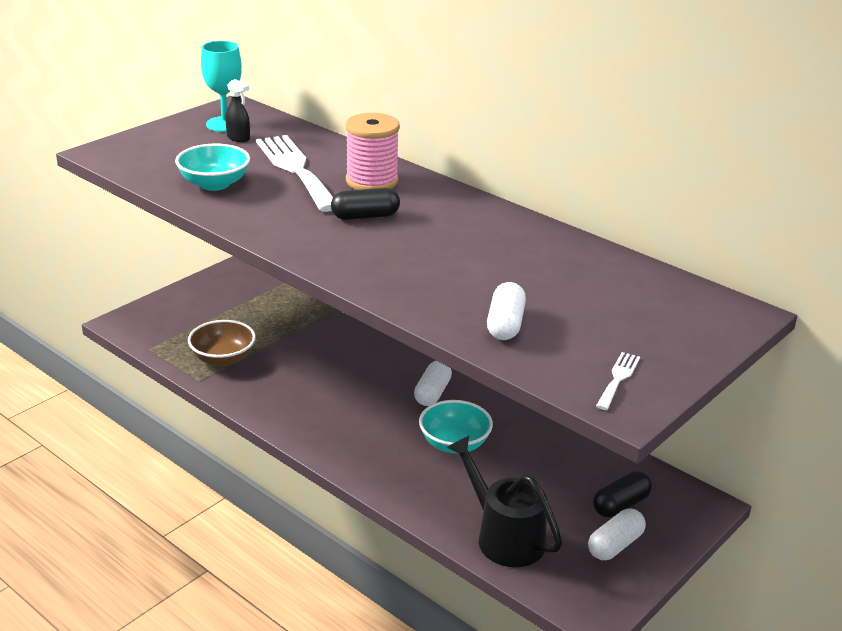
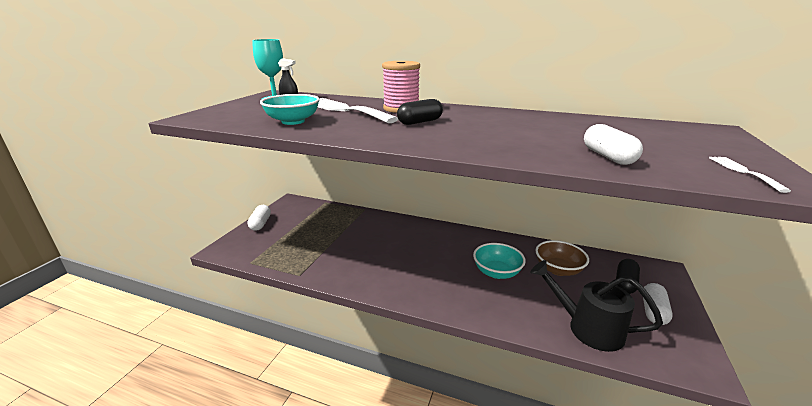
camera: 20 degrees left, 5 degrees down
(223, 359) = (308, 256): brown bowl -> brown bowl (558, 269)
(432, 393) = (456, 245): white capsule -> white capsule (260, 223)

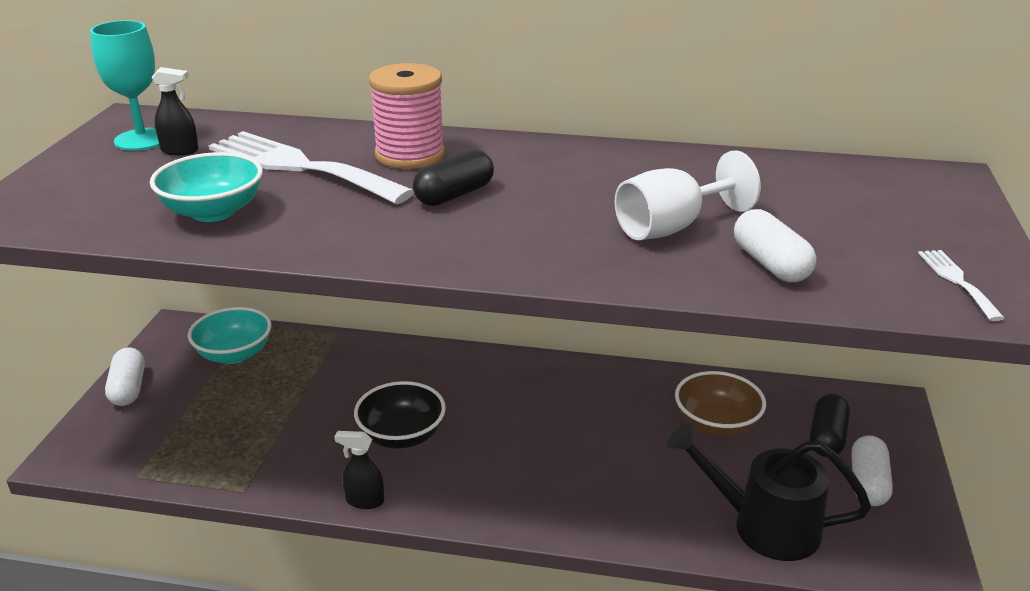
camera: 10 degrees left, 5 degrees up
(359, 287) = (364, 501): none -> black spray bottle
(385, 257) = (402, 435): none -> black bowl
(496, 272) = (610, 442): turquoise bowl -> turquoise bowl (234, 354)
(543, 139) = (671, 228): none -> white goblet

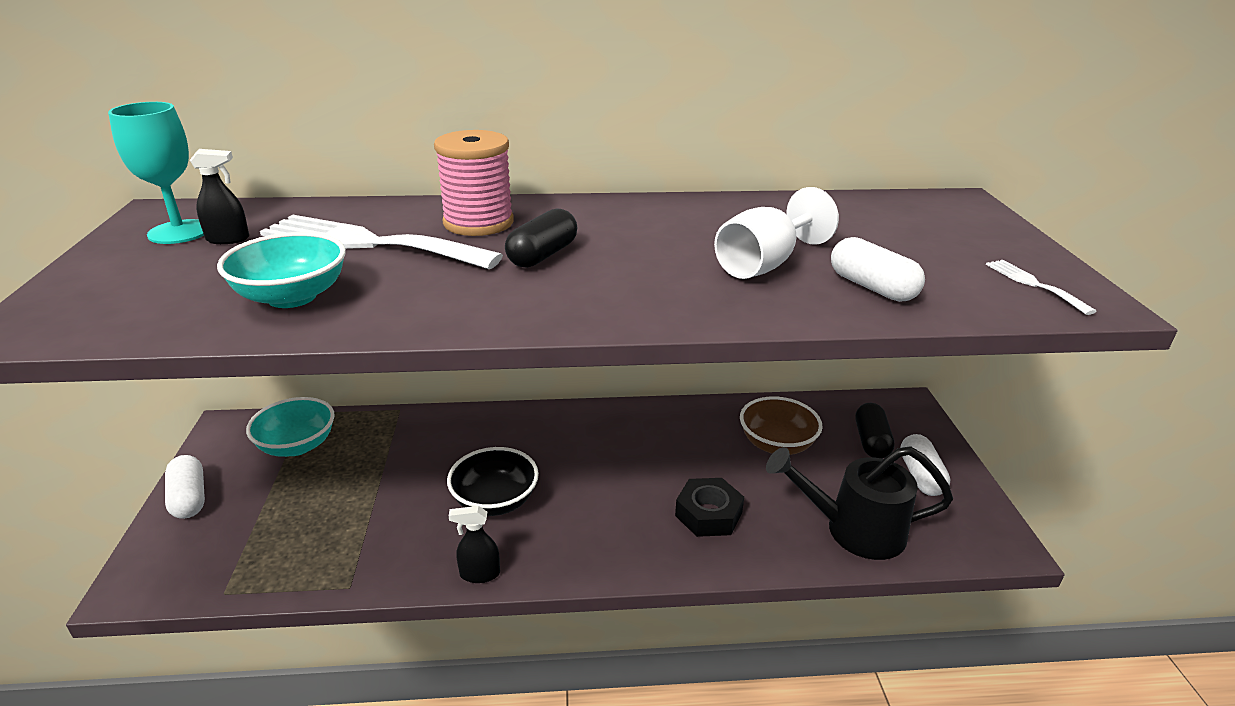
camera: 15 degrees left, 0 degrees up
(611, 483) = (708, 514): none -> black nut

